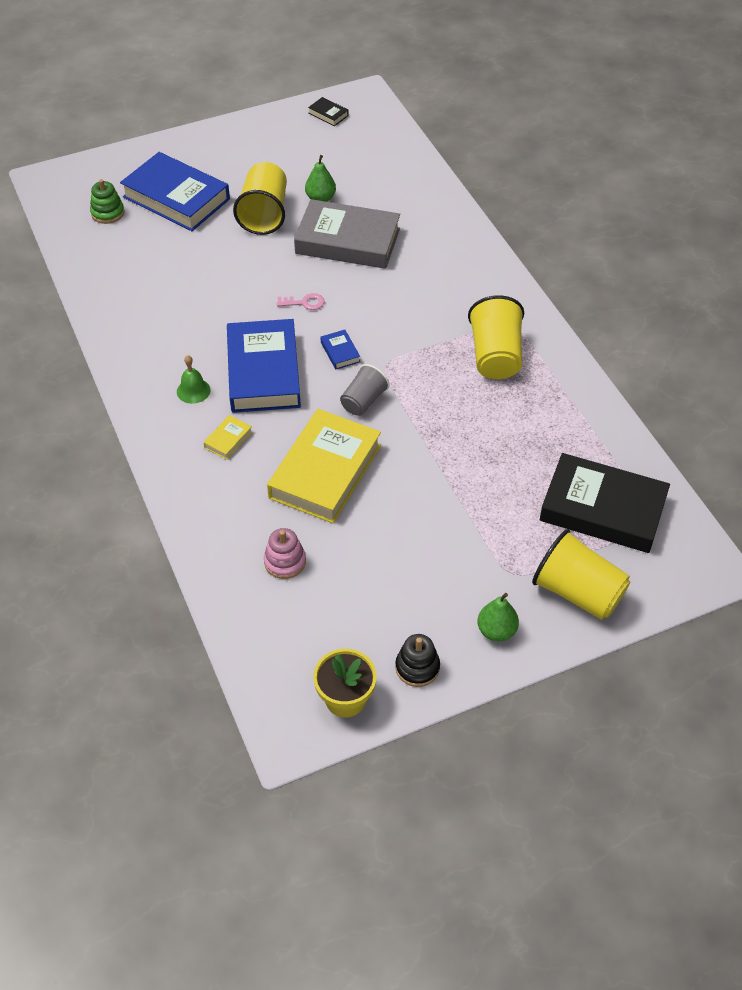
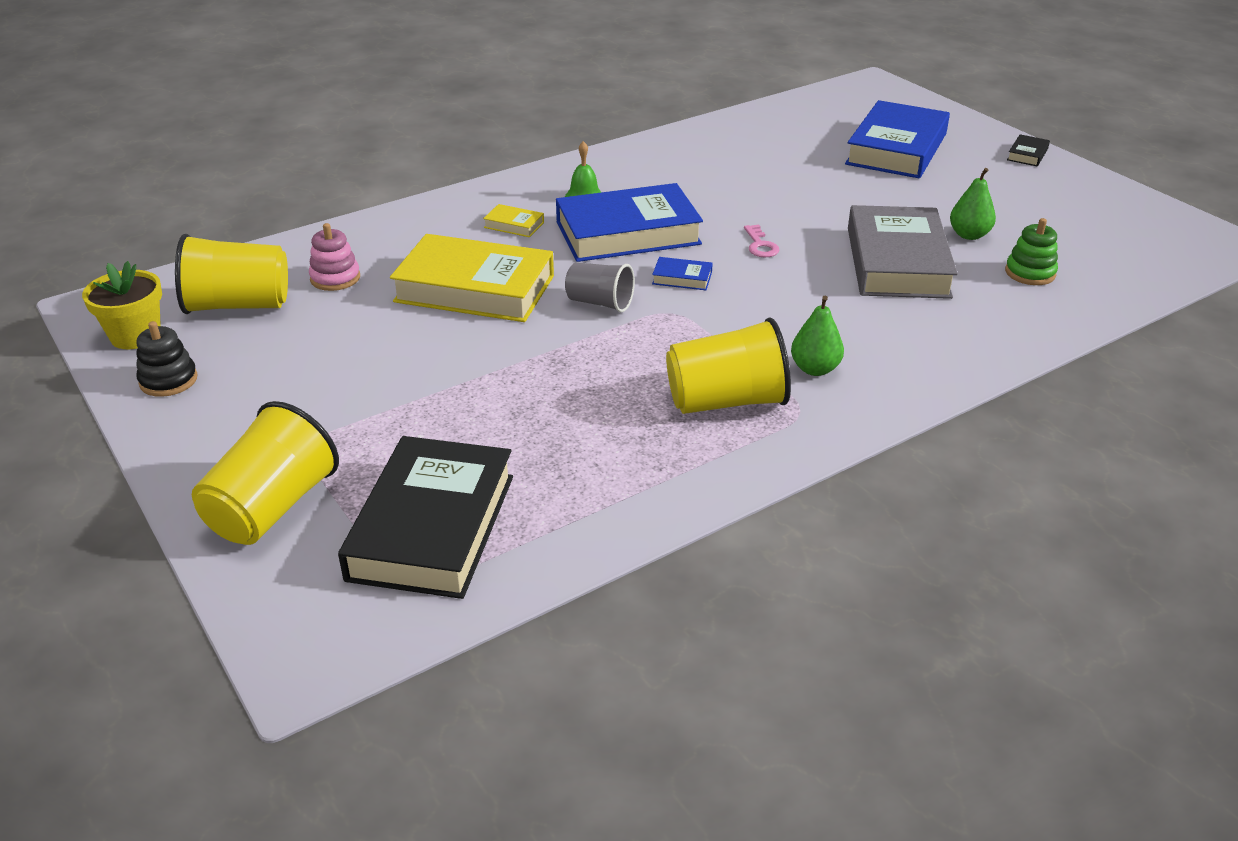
camera: 80 degrees right, 15 degrees down
(107, 213) = (843, 118): green stacking toy -> green stacking toy (1030, 273)
(264, 214) = (908, 202): yellow cup -> yellow cup (238, 305)
(328, 114) = (1153, 222): black book -> black book (1027, 154)
(340, 352) = (682, 278): blue book -> blue book turned 45 degrees clockwise
(496, 631) = (214, 438): green pear -> green pear (815, 369)

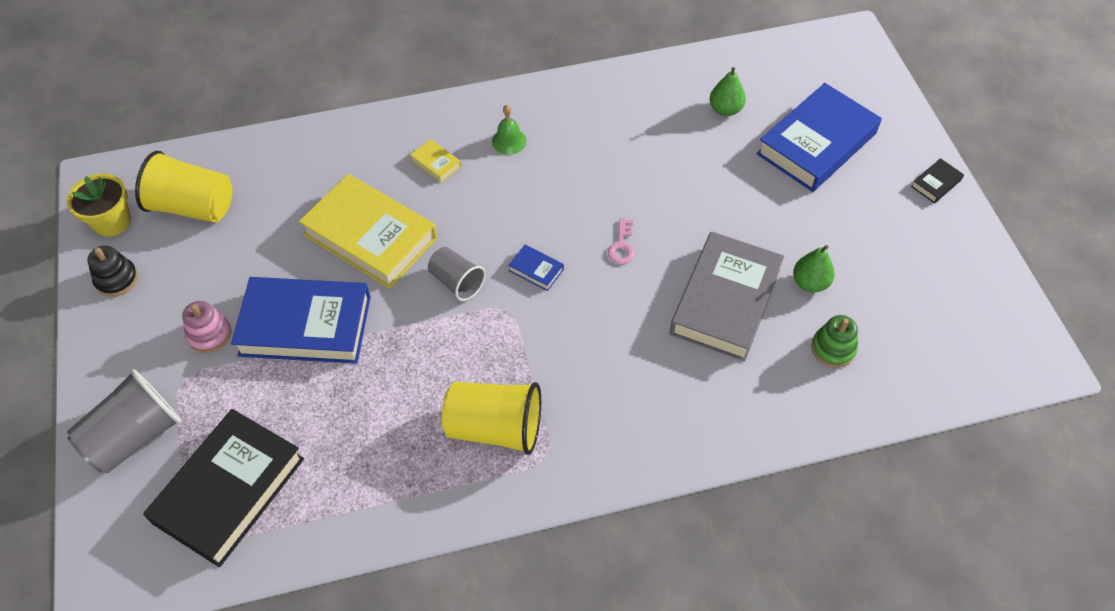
camera: 20 degrees right, 20 degrees up
(272, 508) = (135, 436): yellow cup -> grey cup
(335, 278) = (273, 193): pink stacking toy -> pink stacking toy (209, 334)
(628, 233) = (521, 199): blue book -> blue book (305, 326)
(815, 369) = (583, 412): green pear -> green pear (725, 109)

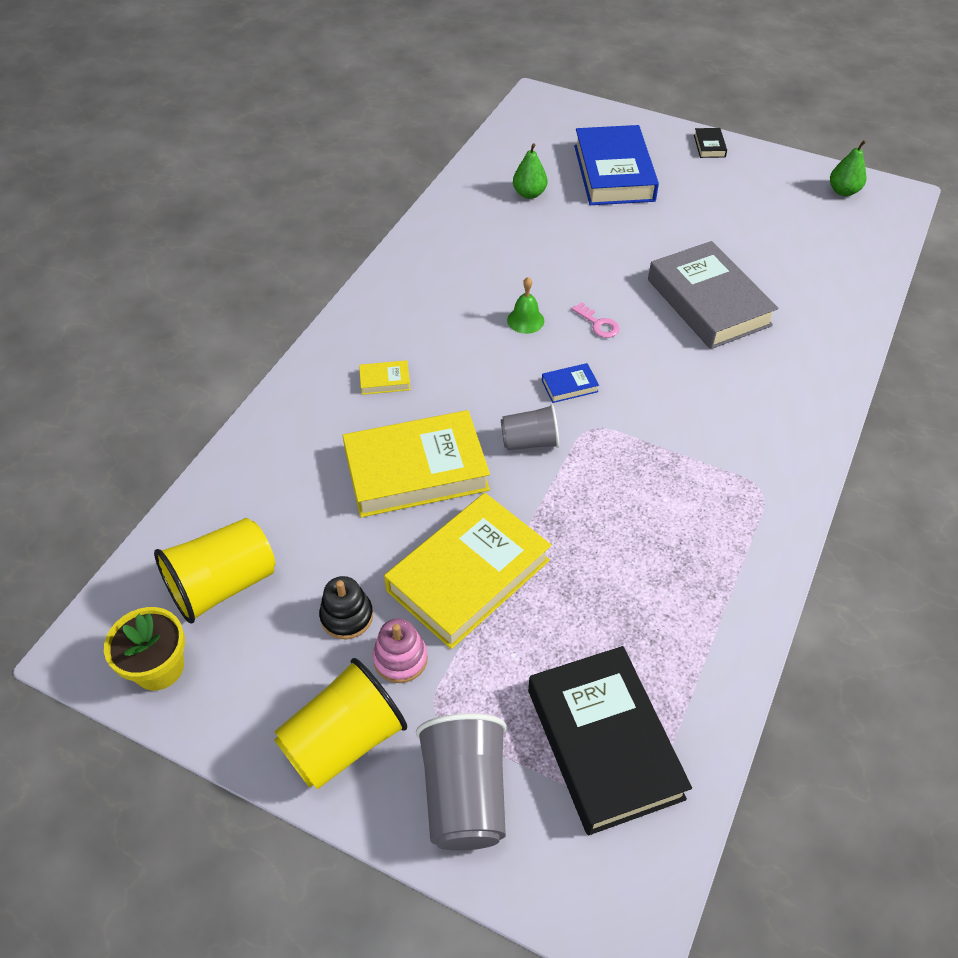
camera: 50 degrees left, 5 degrees down
(116, 279) = (242, 704): black stacking toy -> black stacking toy (347, 616)
(305, 326) = (468, 575): blue book -> yellow book
(495, 428) = (705, 505): yellow cup -> yellow cup (344, 741)
(509, 141) = (416, 323): green bell -> green bell (525, 320)
(810, 283) = (734, 252): green pear -> green pear (843, 191)
(833, 348) = (802, 277): green stacking toy -> none

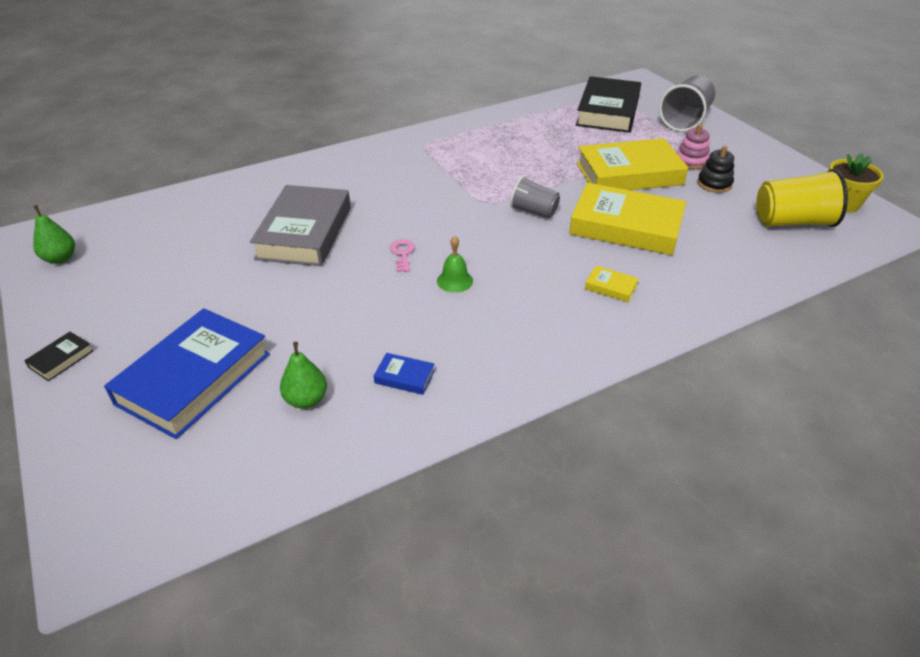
camera: 145 degrees left, 10 degrees down
(344, 741) = (737, 149): yellow cup -> none
(569, 386) = (472, 227): blue book -> blue book (404, 377)

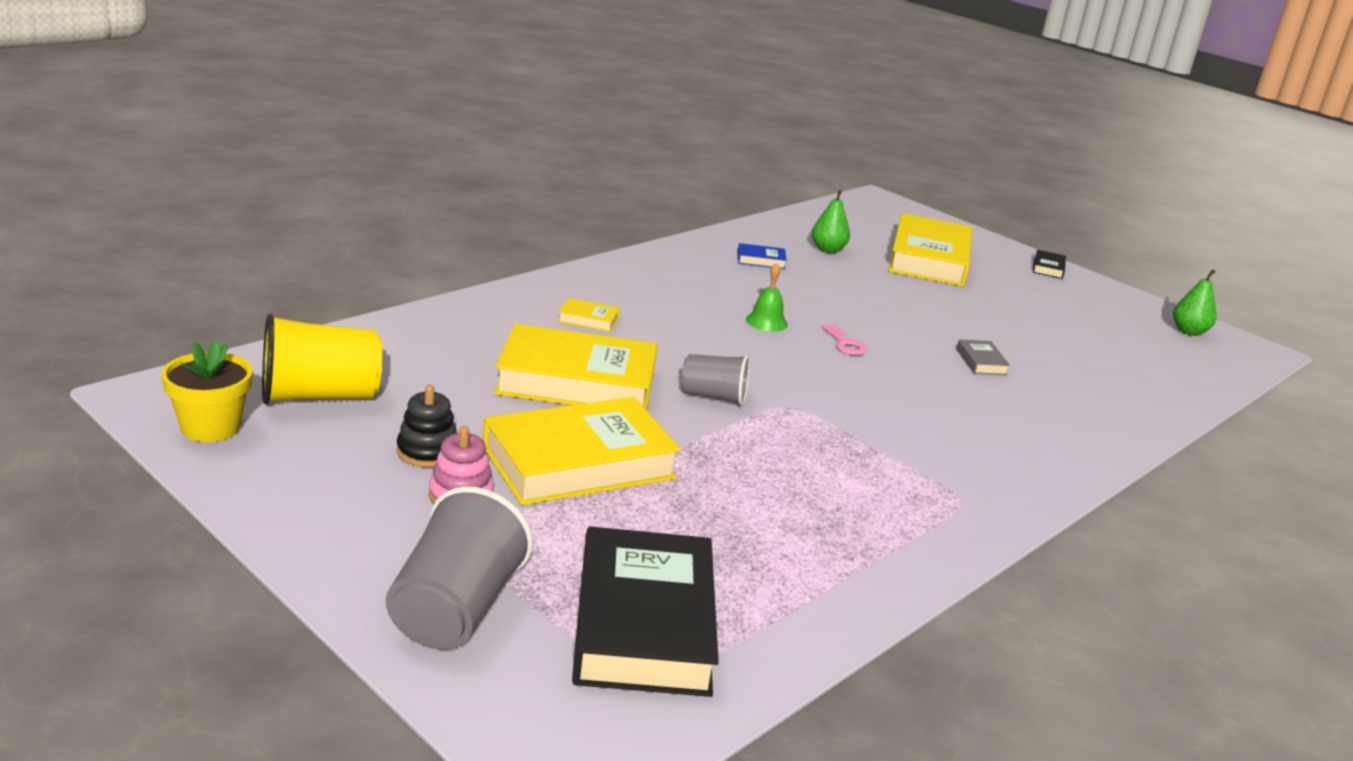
camera: 160 degrees right, 15 degrees down
(194, 378) = (929, 259): blue book -> yellow book
(304, 232) = (981, 362): grey book -> grey book, size x0.40

